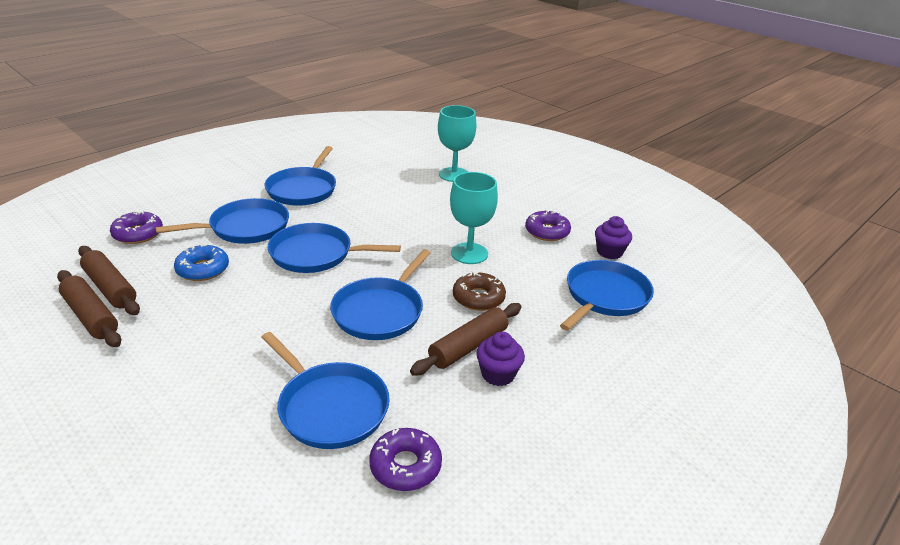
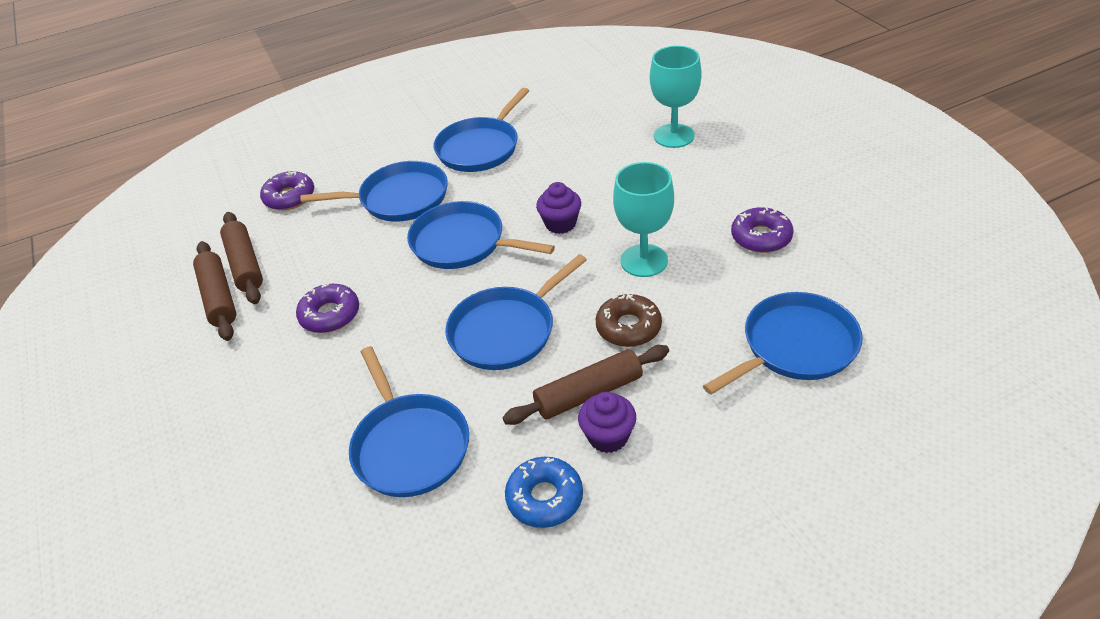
camera: 25 degrees right, 10 degrees up
(203, 269) = (339, 251): blue donut -> blue donut (544, 498)
(405, 466) = (460, 531): purple donut -> purple donut (330, 315)
(609, 252) = (834, 278): purple cupcake -> purple cupcake (560, 224)

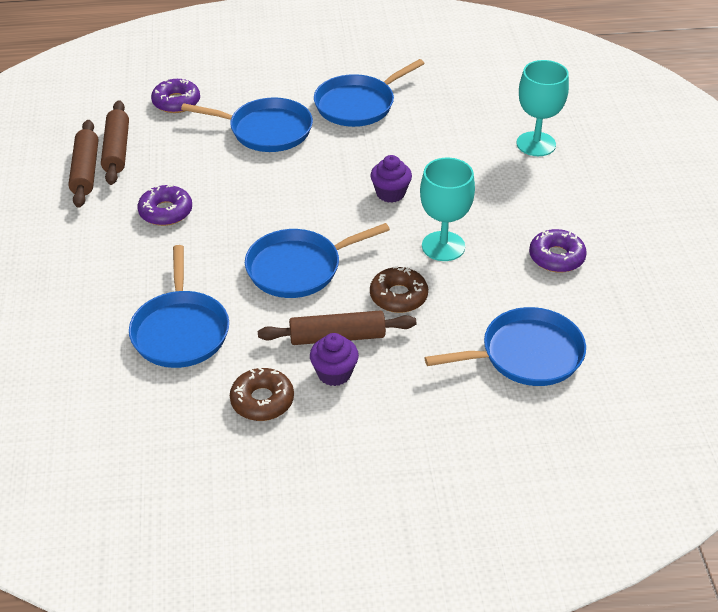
camera: 15 degrees right, 0 degrees up
(463, 243) = (300, 185): blue pan -> none
(544, 498) = (262, 401): blue donut -> brown donut

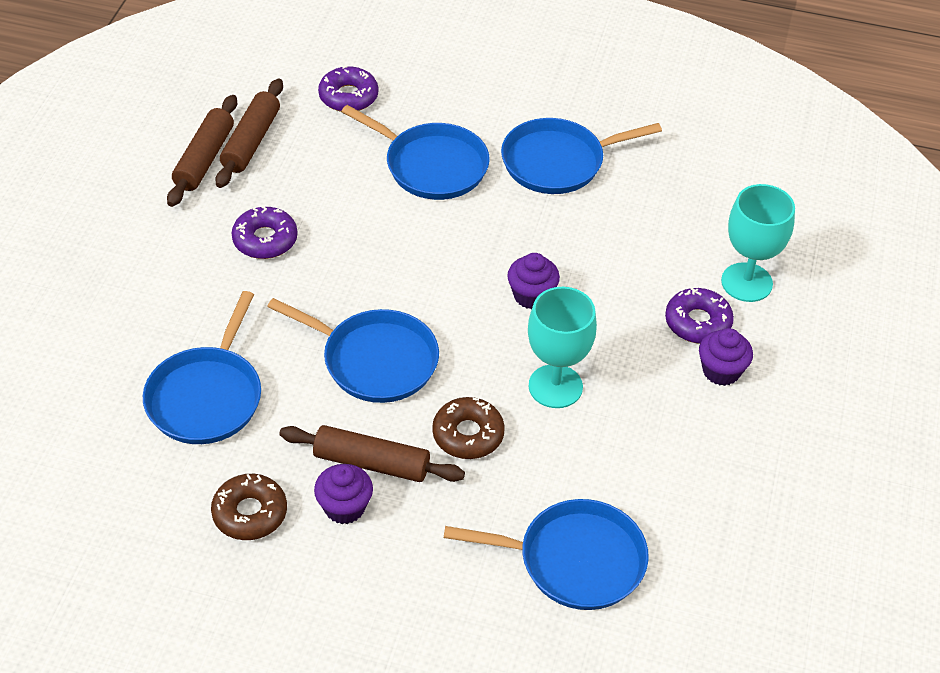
camera: 20 degrees right, 5 degrees up
(298, 268) = (374, 360): blue pan -> blue pan turned 150 degrees counterclockwise
(553, 203) = (721, 371): none -> purple cupcake
(556, 257) = (683, 445): purple donut -> purple donut (697, 322)

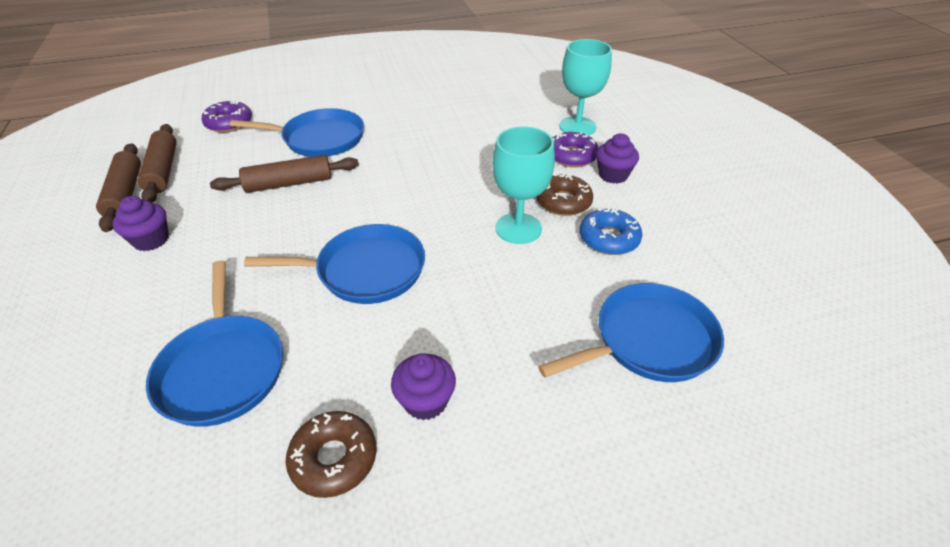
camera: 30 degrees left, 5 degrees down
(265, 240) = (212, 226): purple donut -> none
(372, 462) = (421, 349): brown rolling pin -> brown rolling pin (289, 183)
(468, 434) = (484, 289): brown donut -> brown donut (563, 202)
(531, 295) = (452, 182): purple cupcake -> purple cupcake (151, 240)
(558, 162) = (405, 110): blue pan -> none
(638, 444) = (608, 239): none -> blue donut

